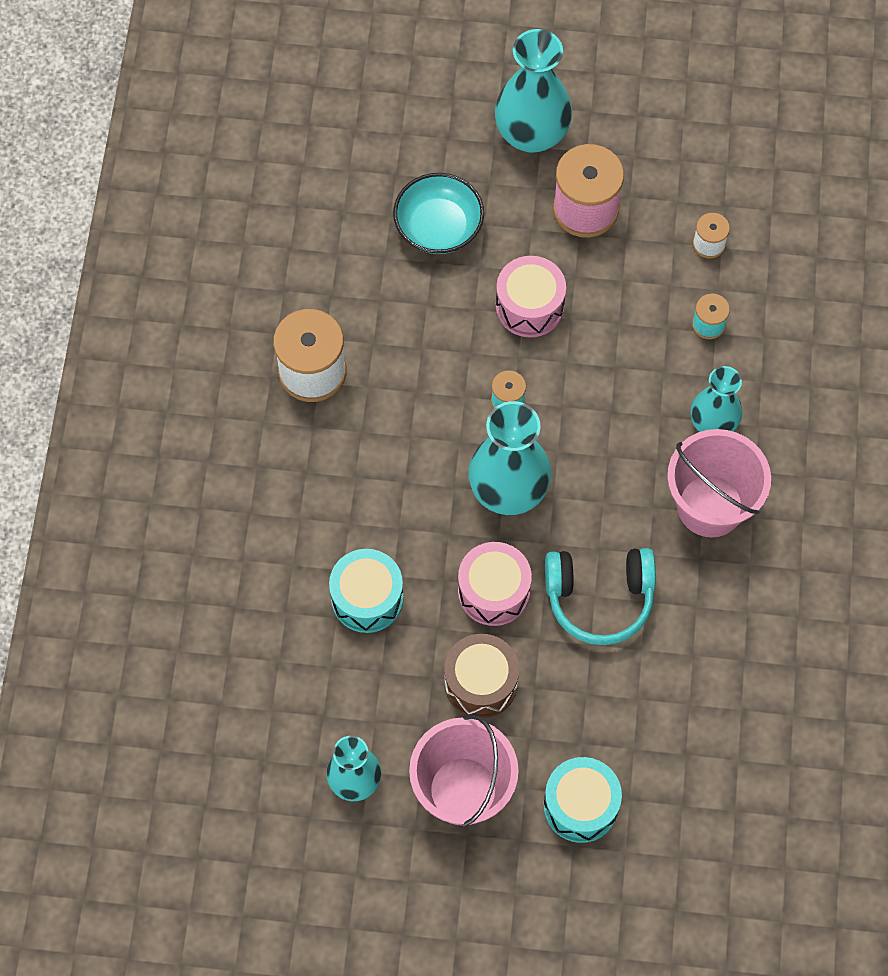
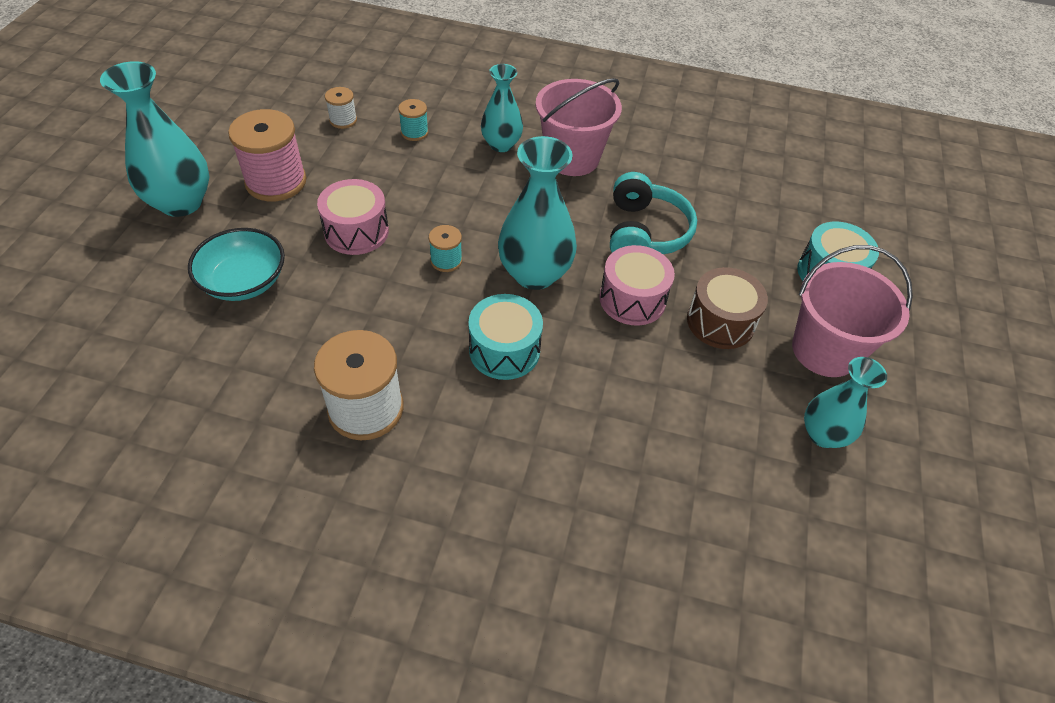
camera: 85 degrees left, 15 degrees down
(367, 598) = (631, 396): turquoise drum -> turquoise drum (504, 350)

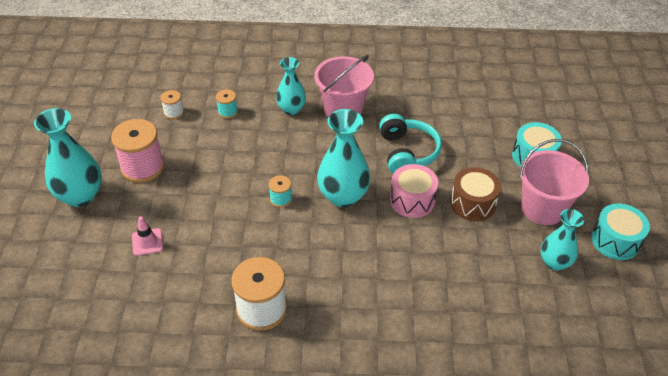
camera: 10 degrees left, 5 degrees down
(244, 281) = (147, 242): turquoise bowl -> pink traffic cone
(356, 231) = (212, 191): pink drum -> none
(504, 350) = (339, 251): turquoise drum -> turquoise drum (615, 241)

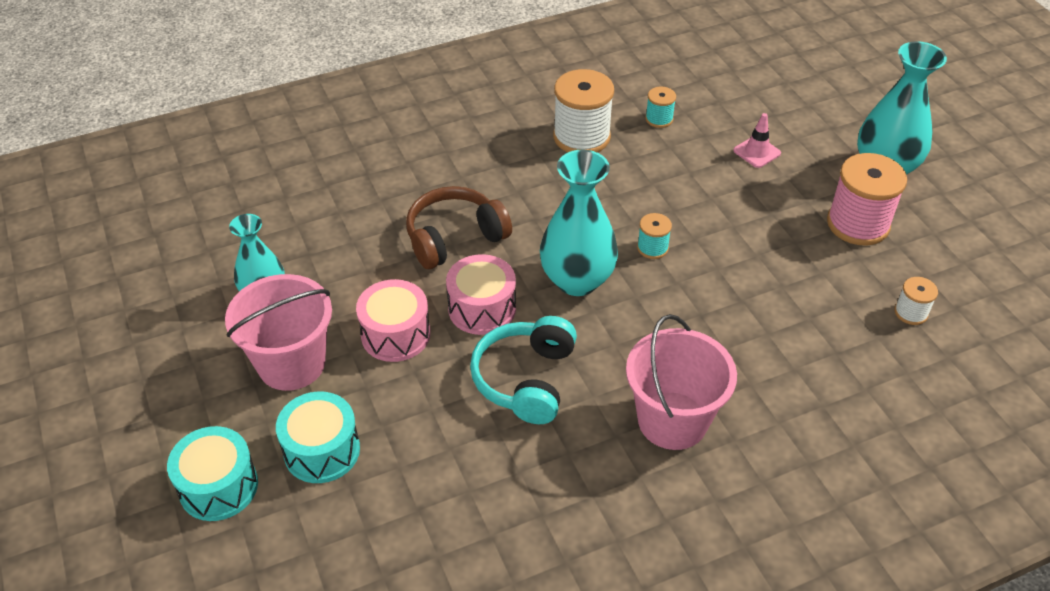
camera: 155 degrees right, 0 degrees up
(228, 112) = (839, 344): turquoise spool -> turquoise spool (659, 119)
(291, 109) = (752, 388): turquoise vase -> none
(407, 153) = (526, 379): turquoise headphones -> turquoise headphones turned 45 degrees clockwise
(407, 256) = (455, 238): none -> brown headphones
(473, 203) = (395, 334): brown drum -> pink drum
(615, 241) = (180, 352): turquoise drum -> turquoise drum (218, 486)

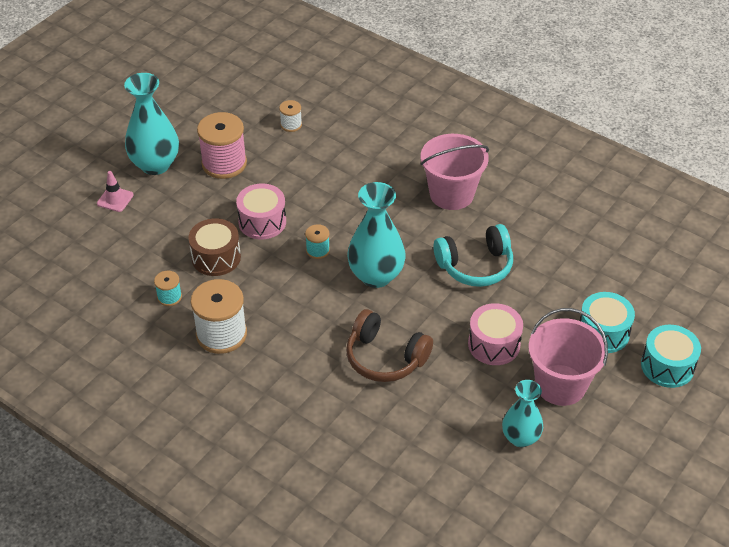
camera: 120 degrees left, 0 degrees up
(482, 308) = (437, 312): pink drum -> pink drum (262, 222)
(695, 167) = (216, 257): none -> brown drum
(757, 152) = (177, 231): pink traffic cone -> pink traffic cone (115, 199)

